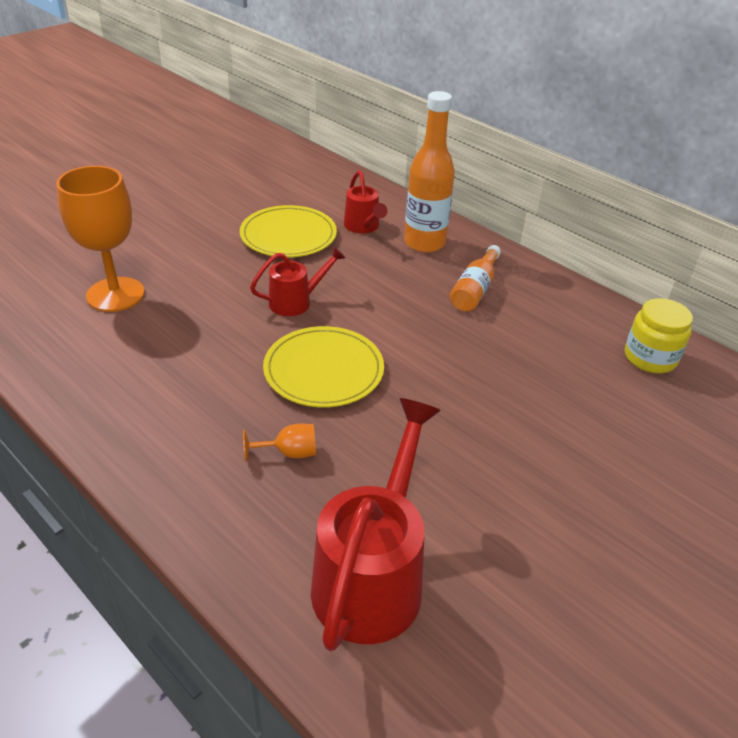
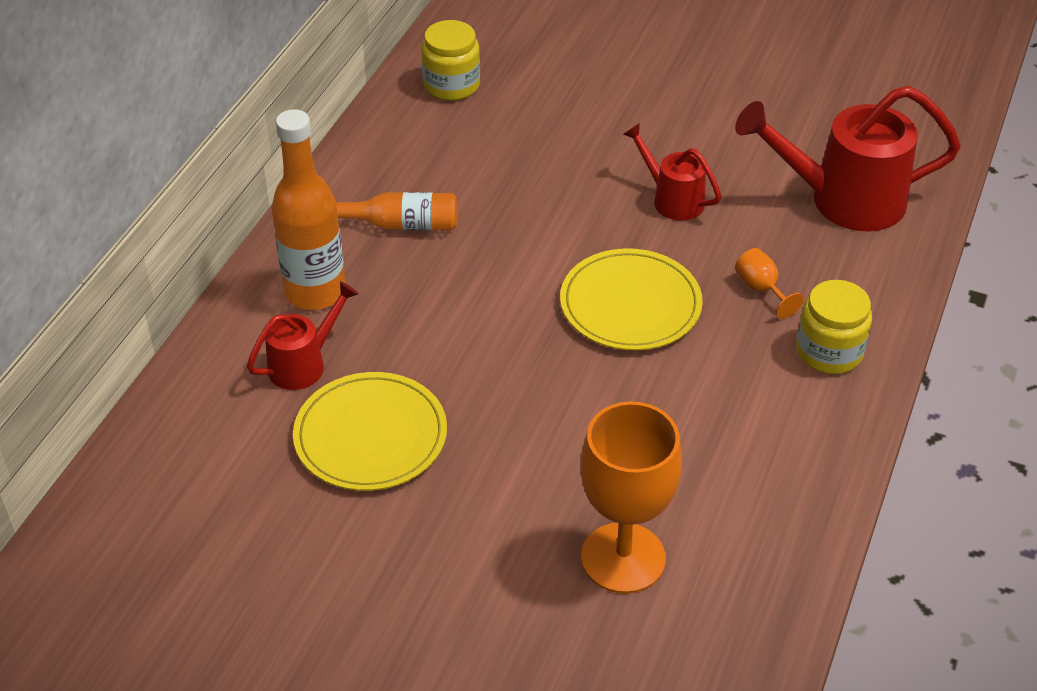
camera: 110 degrees left, 5 degrees up
(189, 465) = (829, 352): none -> yellow jar
(296, 302) = (523, 370): red watering can -> red watering can (672, 199)

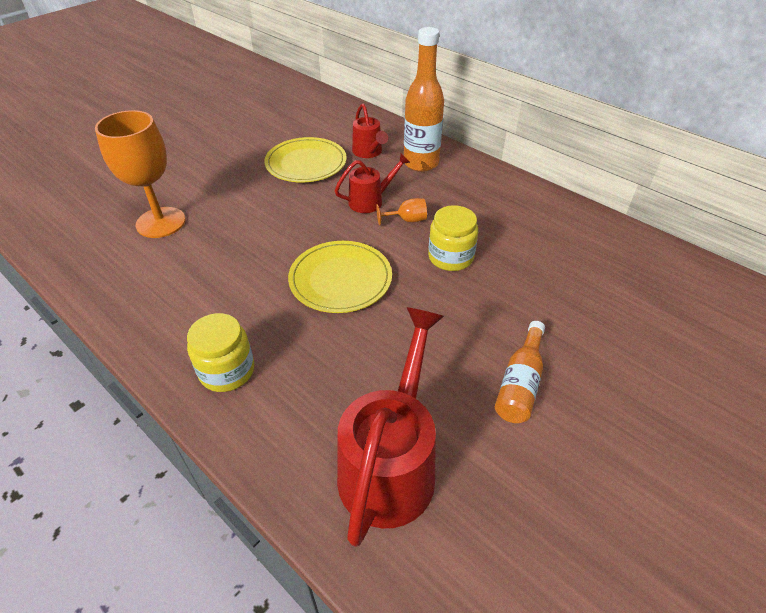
camera: 110 degrees right, 0 degrees up
(401, 224) = (465, 201): orange bottle -> orange bottle (520, 383)
(451, 85) = (618, 252): yellow jar -> yellow jar (450, 257)
(672, 199) = (441, 337): red watering can -> red watering can (370, 201)
(761, 289) = (314, 355): orange goblet -> orange goblet (407, 220)

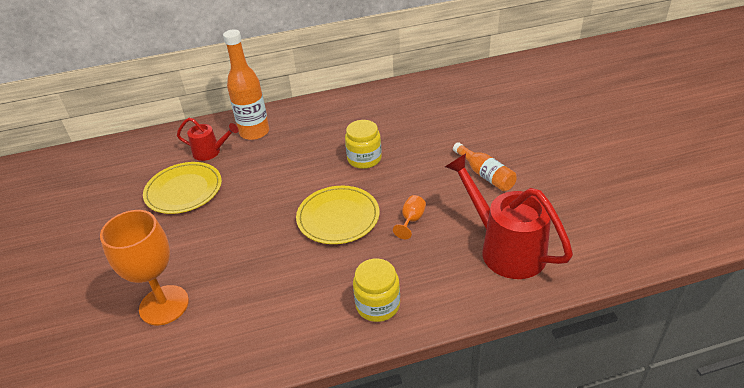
camera: 55 degrees left, 5 degrees down
(370, 201) = (270, 172): red watering can -> none
(407, 220) = (309, 163): orange goblet -> orange goblet (411, 220)

